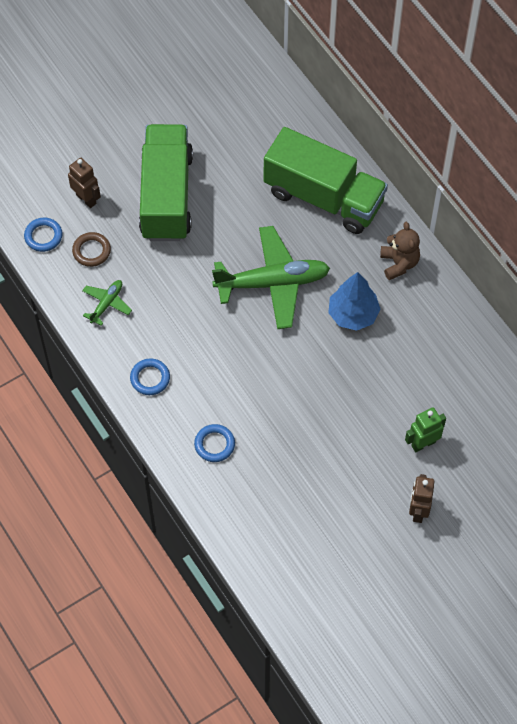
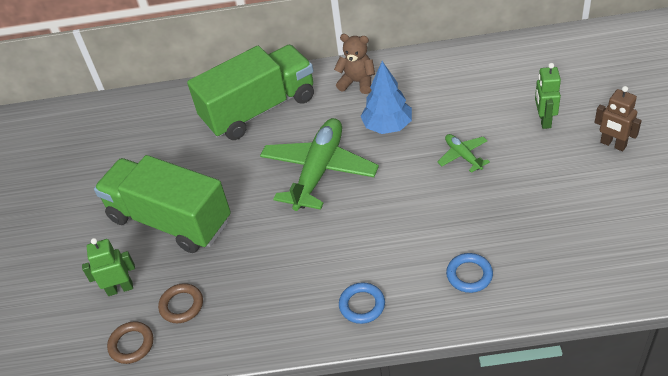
camera: 55 degrees left, 15 degrees down
(43, 236) = (131, 344): blue ring -> brown ring
(86, 199) = (120, 288): brown robot -> green robot
(107, 304) = (251, 313): green plane -> green plane (463, 156)

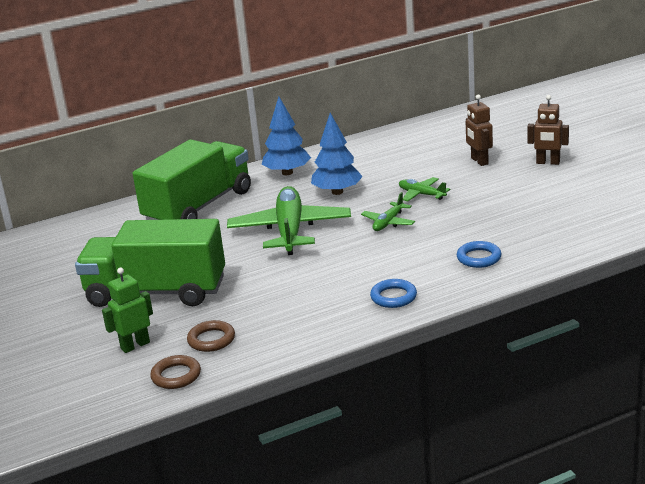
camera: 25 degrees left, 20 degrees down
(357, 82) = (287, 172): brown teddy bear -> blue tree
(411, 189) = (388, 222): none -> green plane
(544, 120) = (479, 161): green robot -> brown robot

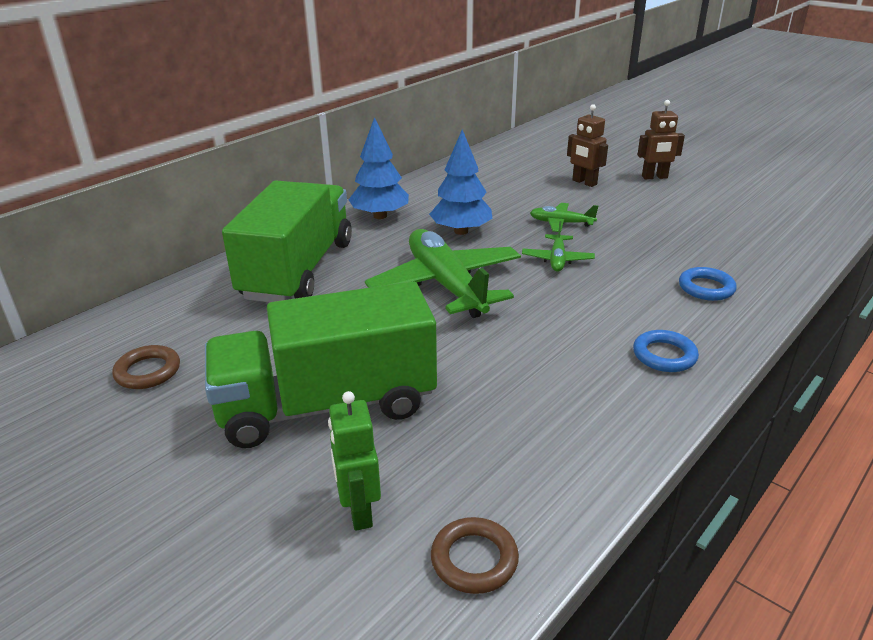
camera: 25 degrees left, 5 degrees up
(135, 345) = (359, 511): green robot -> green robot turned 45 degrees counterclockwise
(211, 340) = (476, 473): brown ring -> brown ring (148, 371)

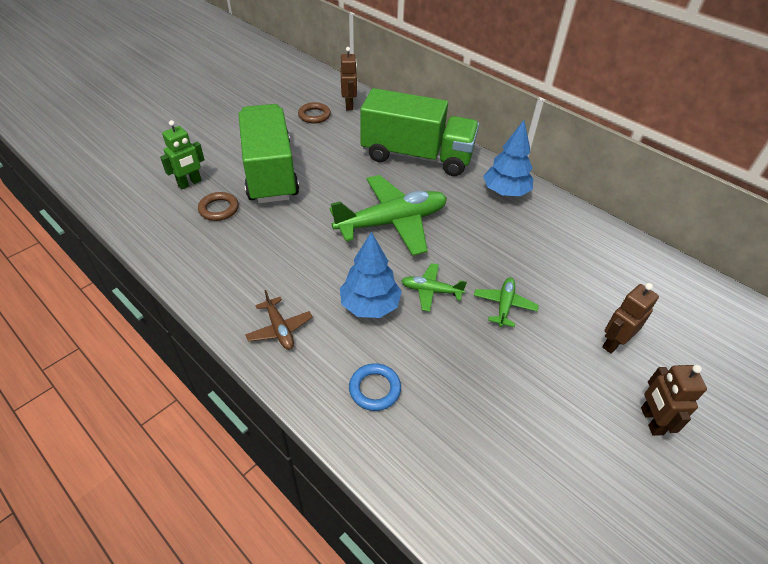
camera: 90 degrees right, 15 degrees up
(127, 334) = (349, 105): none -> brown robot
(359, 511) = (190, 183): green robot -> green robot turned 150 degrees clockwise
(461, 231) = (481, 236): blue tree -> blue tree (370, 305)
(474, 559) = (145, 217): brown ring -> brown ring (219, 209)
(664, 355) = (279, 329): blue ring -> brown plane

